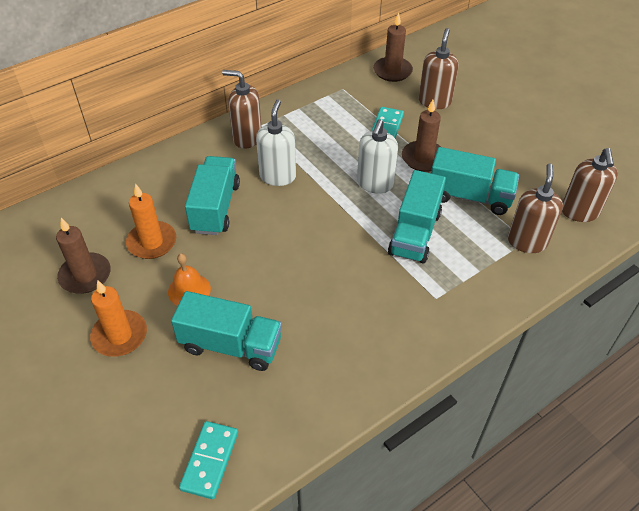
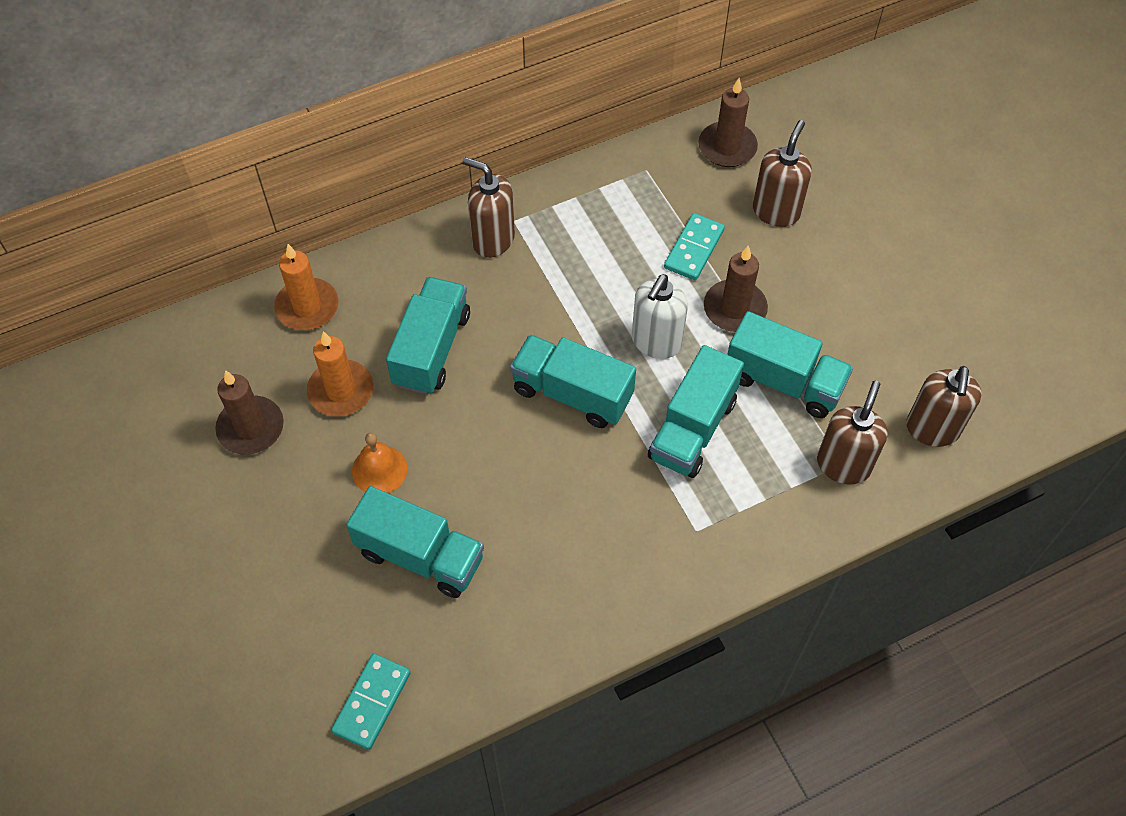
camera: 10 degrees right, 10 degrees up
(120, 335) = (285, 521): orange candle -> orange candle (307, 307)
(277, 176) = (524, 310): white soap dispenser -> none
(323, 222) = (572, 393): none -> turquoise truck

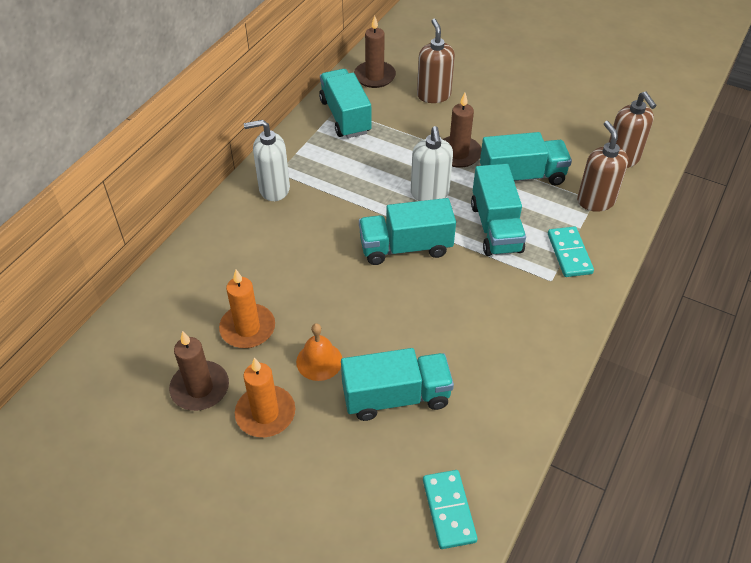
camera: 35 degrees left, 10 degrees down
(307, 307) = (176, 291): orange candle -> orange candle (265, 413)
(431, 349) = (290, 270): turquoise truck -> turquoise truck (345, 117)
(492, 240) = (274, 189): brown soap dispenser -> white soap dispenser
(693, 249) = (405, 135): turquoise domino -> turquoise domino (569, 254)

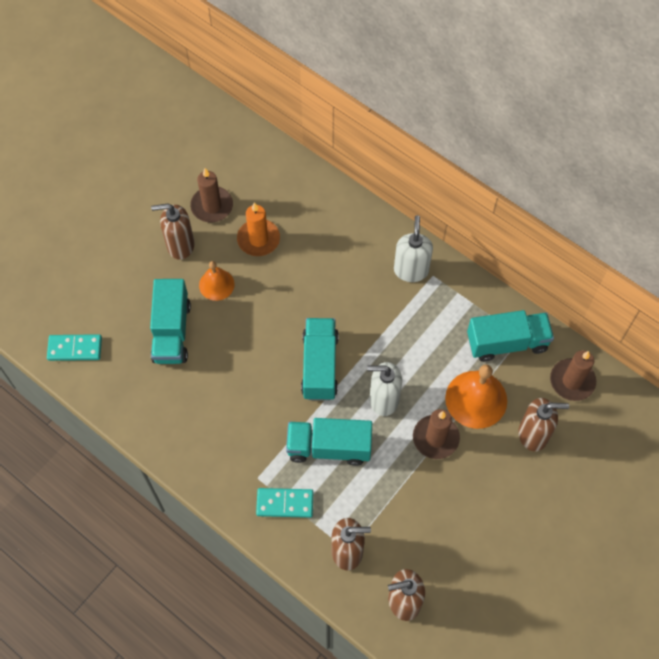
camera: 100 degrees right, 15 degrees up
(265, 413) = (180, 245): orange candle -> brown soap dispenser
(410, 131) = (476, 399): none -> orange bell
(522, 176) = (393, 490): turquoise truck -> none

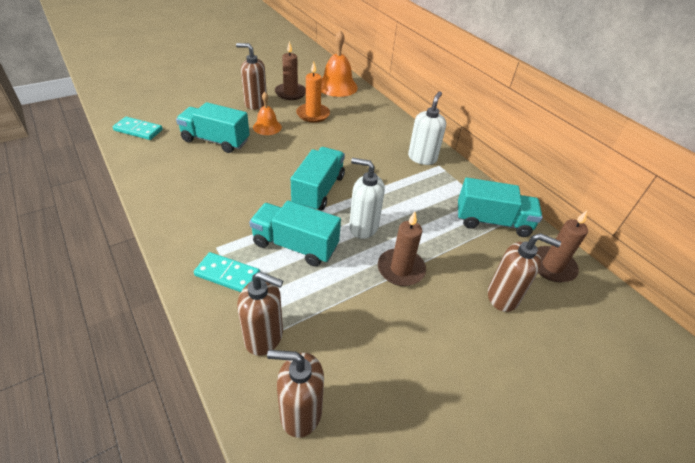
camera: 15 degrees right, 20 degrees down
(172, 332) = (215, 141): turquoise truck -> turquoise truck turned 90 degrees clockwise
(476, 399) = (451, 252): orange bell -> orange bell (337, 86)

